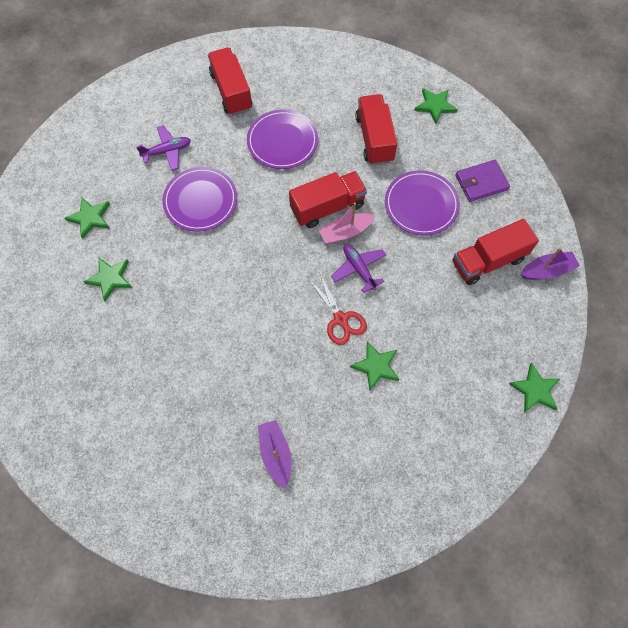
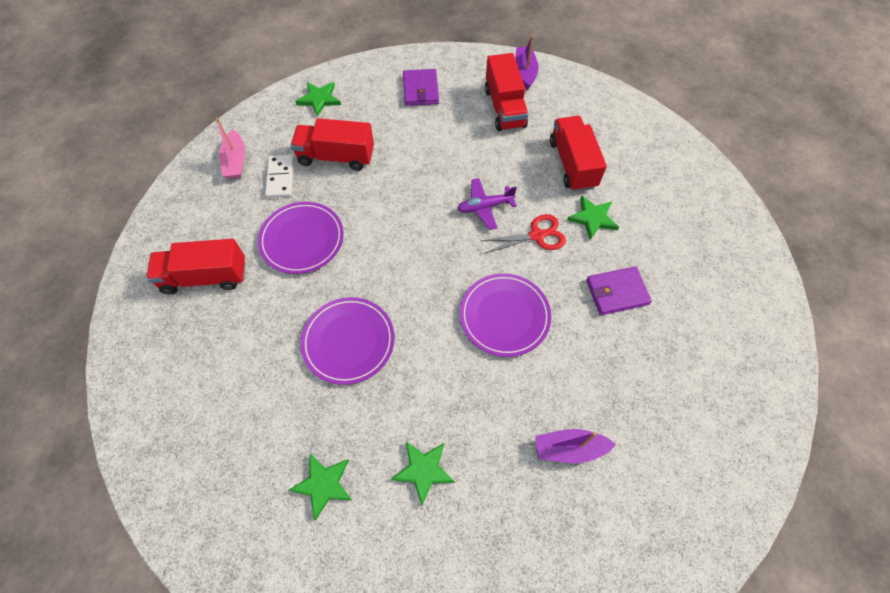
camera: 75 degrees left, 5 degrees down
(167, 151) = (260, 367): purple plane -> none
(276, 454) = (673, 326): purple boat -> purple boat (569, 448)
(298, 399) = (616, 292): none -> purple wallet
(327, 207) = (403, 216): red truck -> red truck (572, 164)
(338, 107) = (280, 178): none -> white domino
(345, 232) = (439, 208): pink boat -> pink boat (236, 161)
(421, 205) = (428, 139): purple plate -> purple plate (504, 316)
(535, 390) = (633, 112): green star -> none

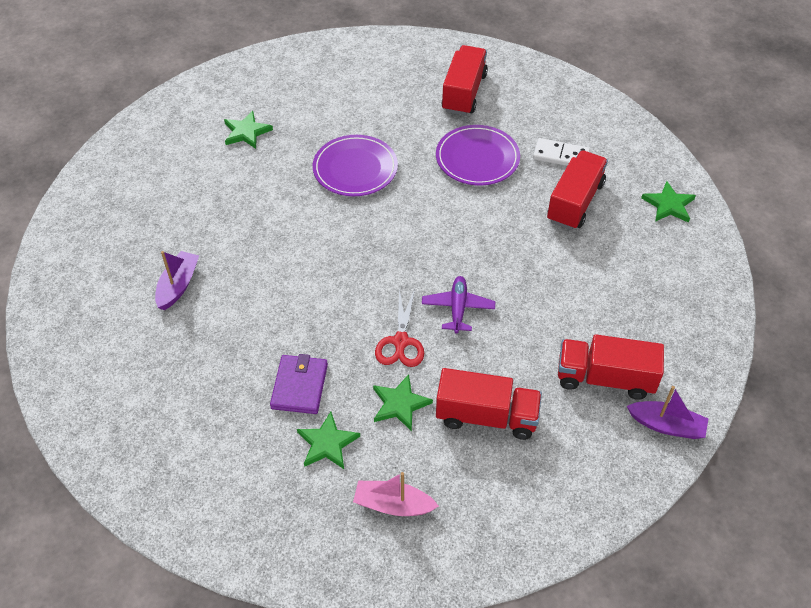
camera: 110 degrees right, 10 degrees down
(236, 161) = (594, 127): pink boat -> pink boat (393, 505)
(421, 90) = (661, 301): purple wallet -> none
(423, 470) = (221, 189): green star -> green star (327, 443)
(504, 316) = (322, 282): purple plate -> none

